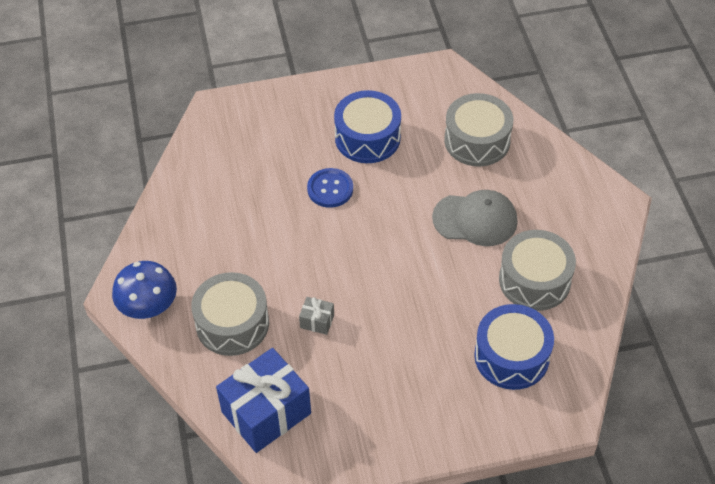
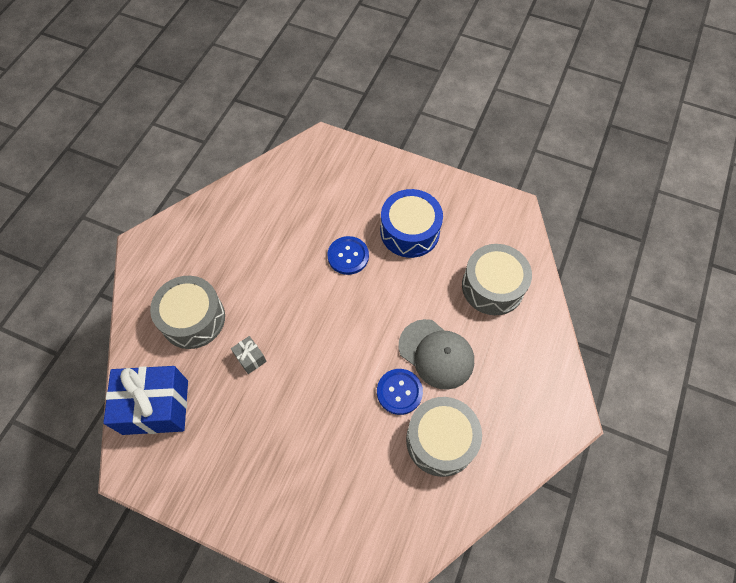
camera: 35 degrees right, 10 degrees up
(148, 307) = (152, 267): blue mushroom -> none
(470, 266) = (399, 392): none -> blue button
(511, 356) = (368, 495): blue drum -> none

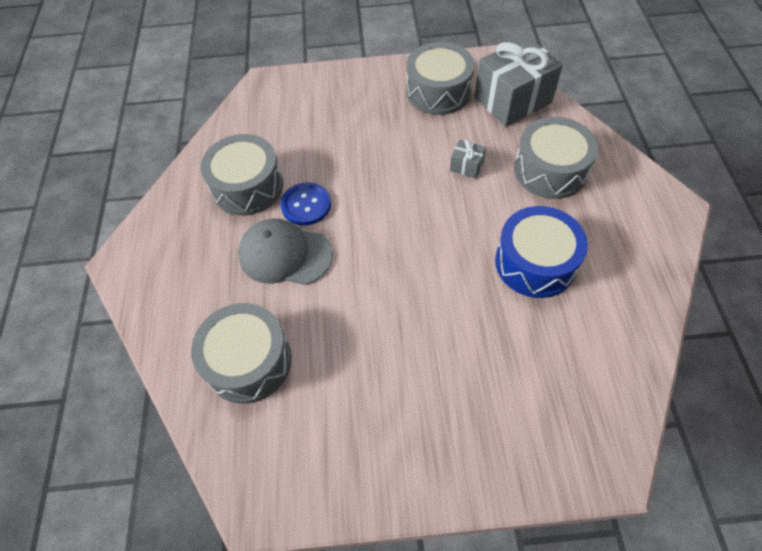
camera: 155 degrees right, 5 degrees down
(156, 407) = (512, 100): blue gift -> grey gift
(209, 458) = (438, 91): none -> grey drum
(348, 256) = (445, 309): blue button -> none
(409, 231) = (390, 383): blue drum -> blue drum (535, 263)

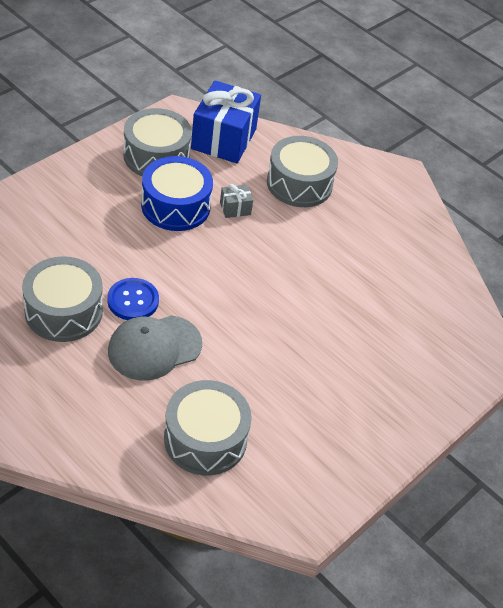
camera: 50 degrees left, 10 degrees down
(512, 100) = (223, 139): grey gift -> blue gift
(535, 263) = (346, 256): blue drum -> blue drum (175, 206)

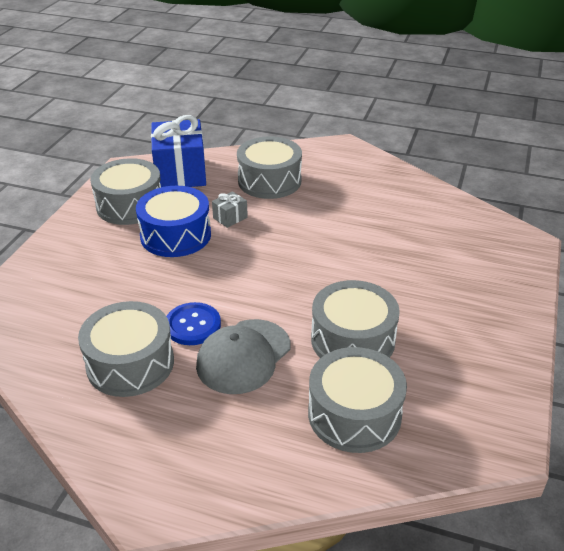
camera: 20 degrees left, 10 degrees down
(253, 376) = (352, 340): none -> grey drum

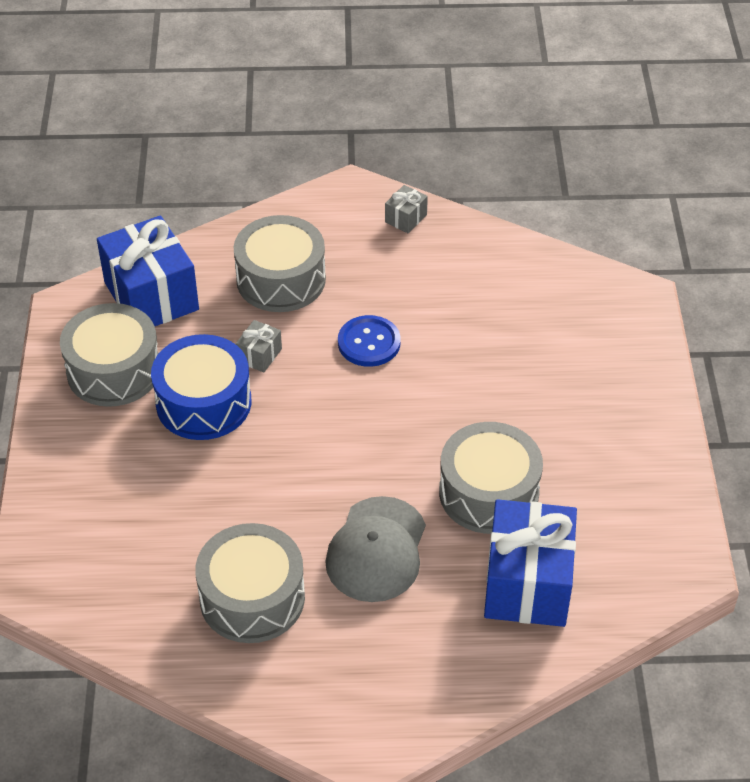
camera: 20 degrees left, 10 degrees up
(193, 325) = (297, 527): blue button -> blue button (369, 343)
(354, 414) = (527, 583): grey drum -> blue gift
(372, 166) = (406, 218): none -> grey gift

